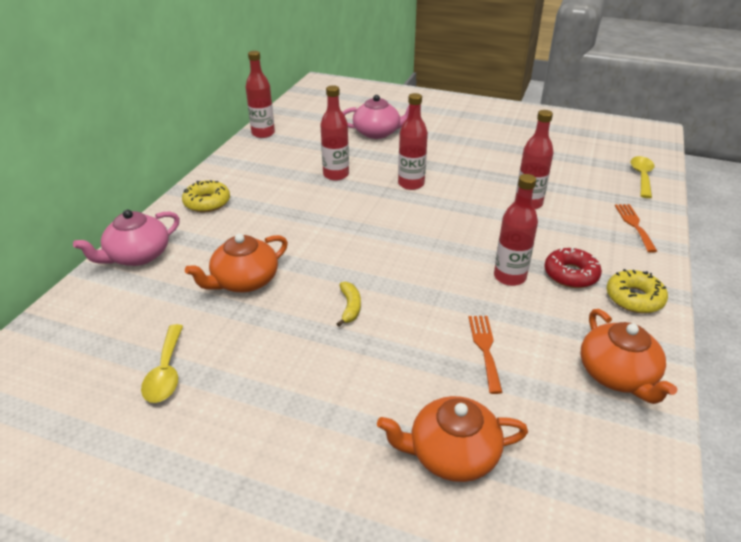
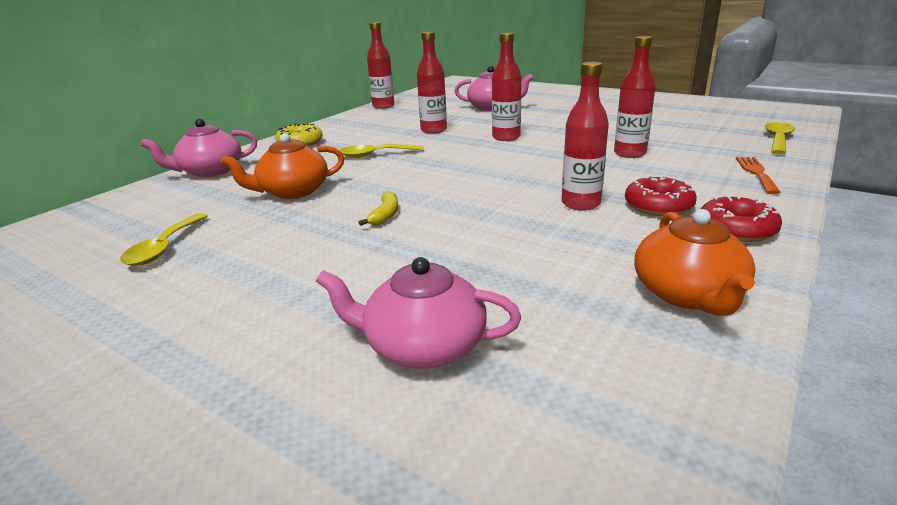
camera: 15 degrees right, 10 degrees down
(296, 218) = (375, 155): none -> yellow spoon
(452, 454) = (423, 346): orange teapot -> pink teapot
(485, 349) = (520, 257): orange fork -> none
(634, 298) = (736, 229): yellow donut -> red donut

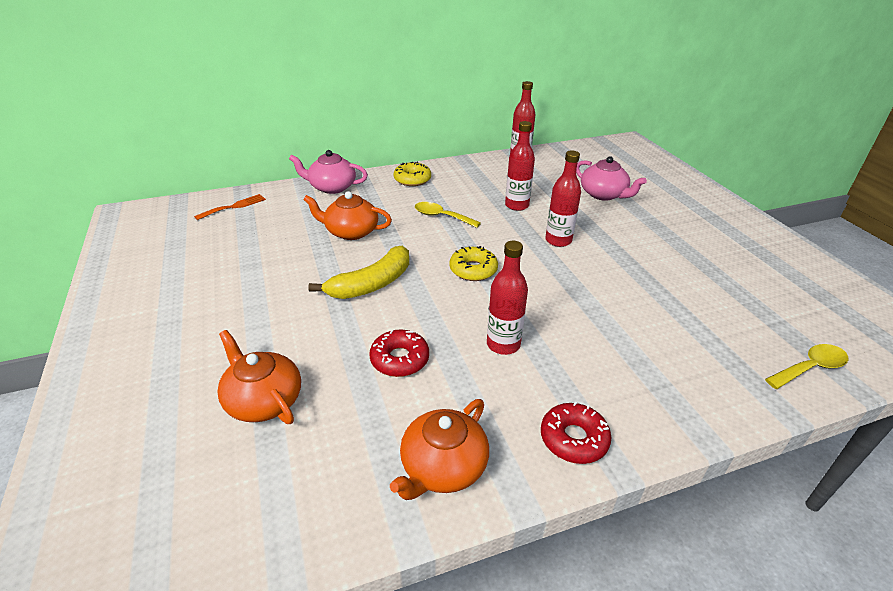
camera: 35 degrees right, 10 degrees up
(164, 248) = (242, 249): yellow spoon -> none
(385, 215) = (372, 284): yellow banana -> yellow banana, size x2.05
(423, 346) = (263, 400): pink teapot -> orange teapot
(468, 174) = (473, 270): none -> yellow donut
(629, 153) = (629, 311): red bottle -> none
(658, 206) = (555, 380): red donut -> red donut (399, 359)
(756, 173) = (703, 395): orange fork -> orange fork (234, 206)

